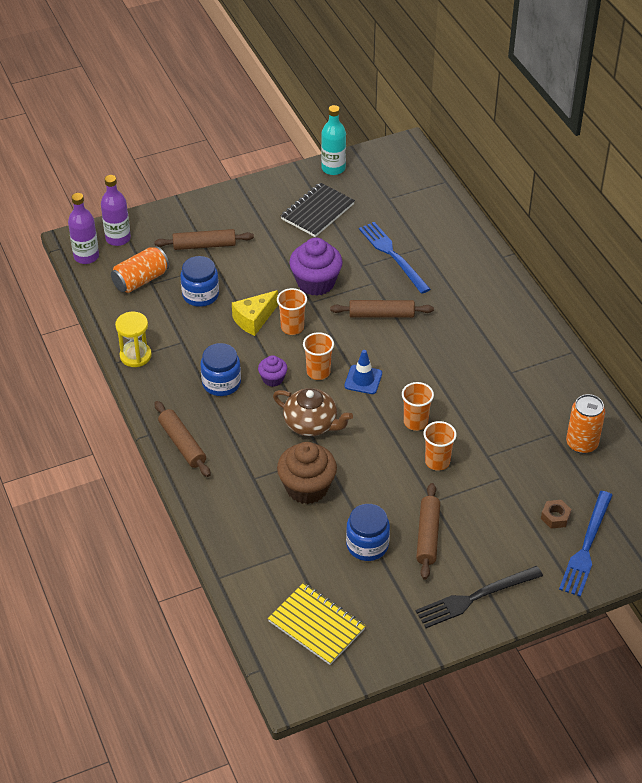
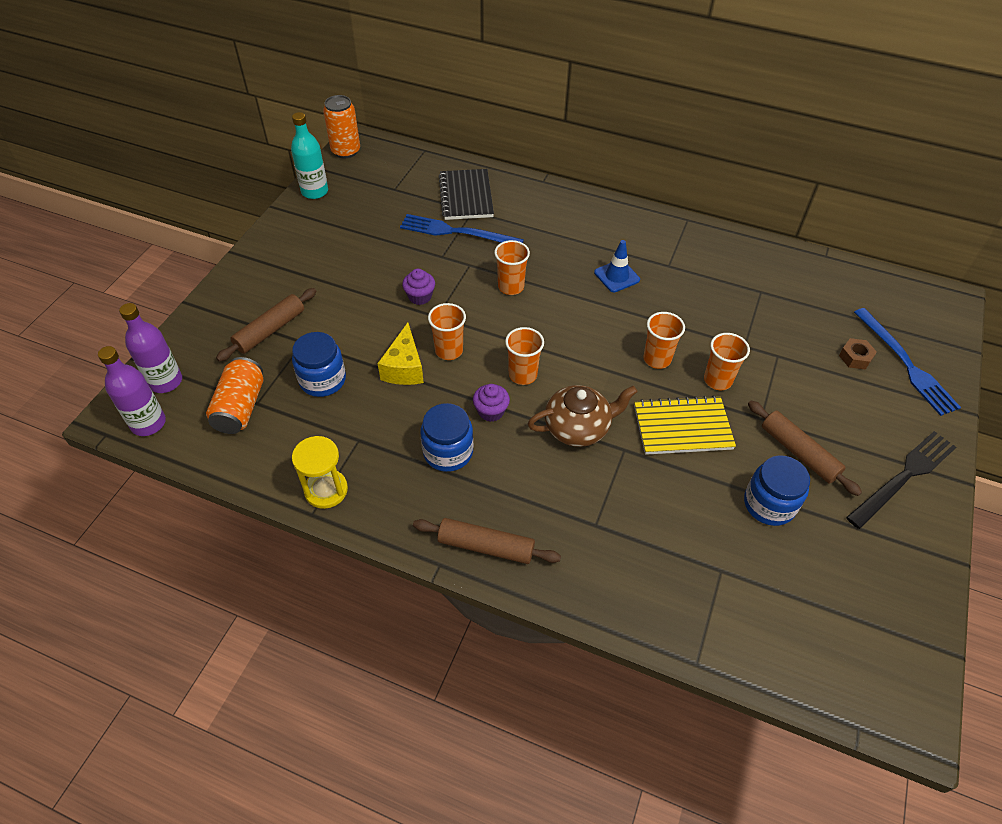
camera: 45 degrees left, 5 degrees up
(307, 487) = (652, 493): brown cupcake -> none
(316, 282) = (420, 296): purple cupcake -> purple cupcake, size x0.53
(316, 625) = (837, 627): yellow notebook -> yellow notebook (682, 427)
(317, 211) = (345, 235): black notebook -> black notebook (466, 196)
(363, 380) = (568, 353): blue traffic cone -> blue traffic cone (616, 276)
(381, 314) = (511, 287): brown rolling pin -> orange cup
(475, 597) = (903, 477): black fork -> black fork turned 150 degrees counterclockwise
(581, 443) = (789, 285): orange can -> orange can (346, 151)

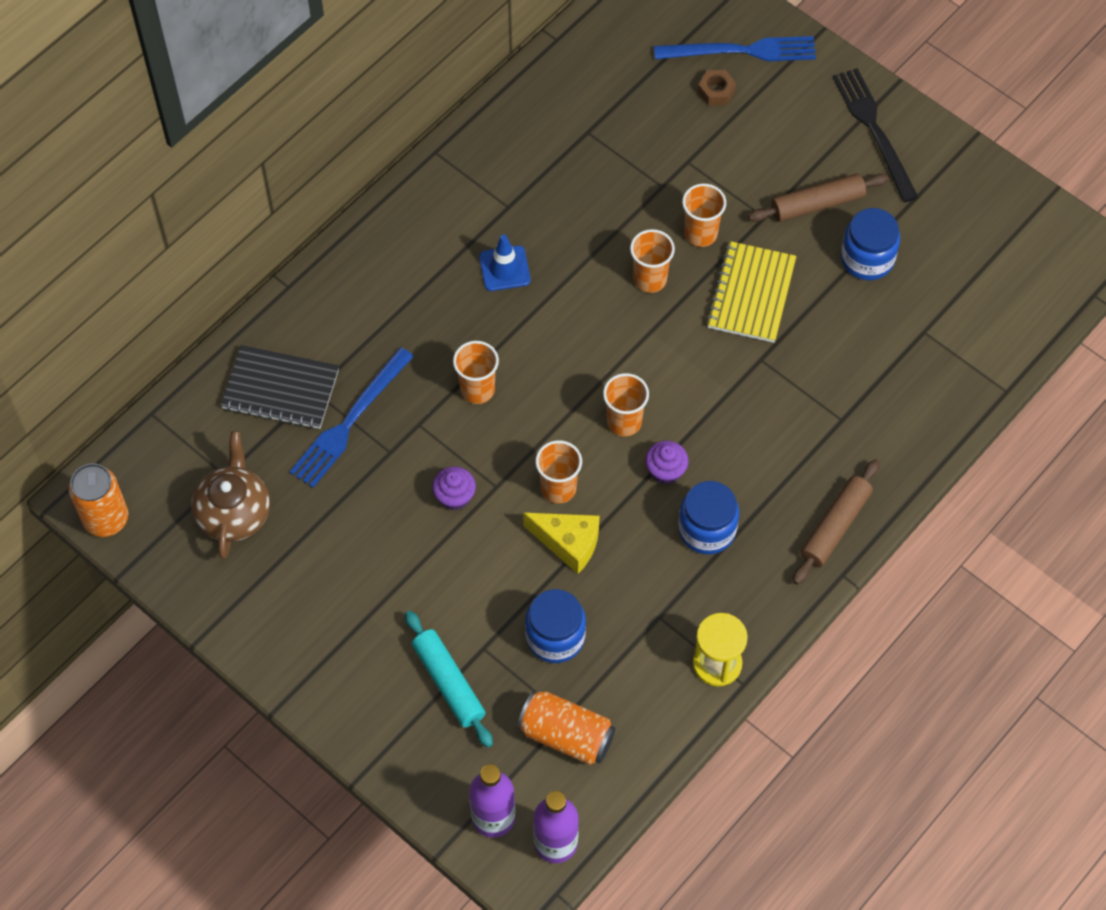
camera: 70 degrees left, 10 degrees up
(270, 330) = (448, 683): brown rolling pin -> turquoise rolling pin
(314, 191) = (186, 579): turquoise bottle -> none
(578, 428) = (718, 392): brown teapot -> brown teapot (234, 512)

